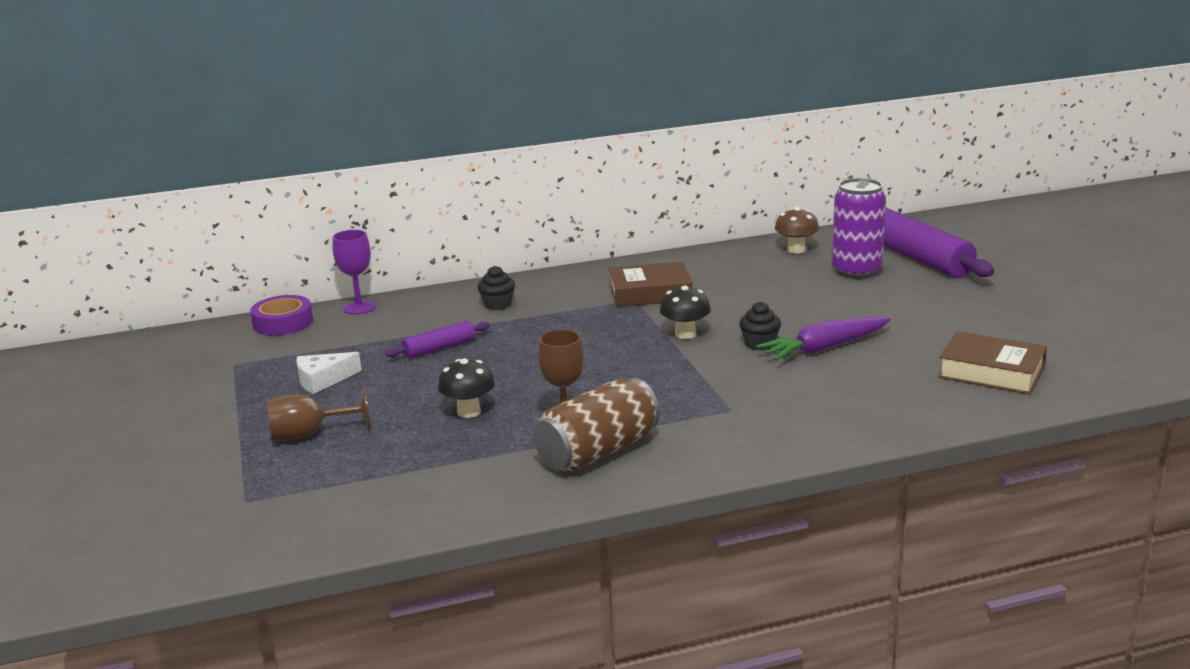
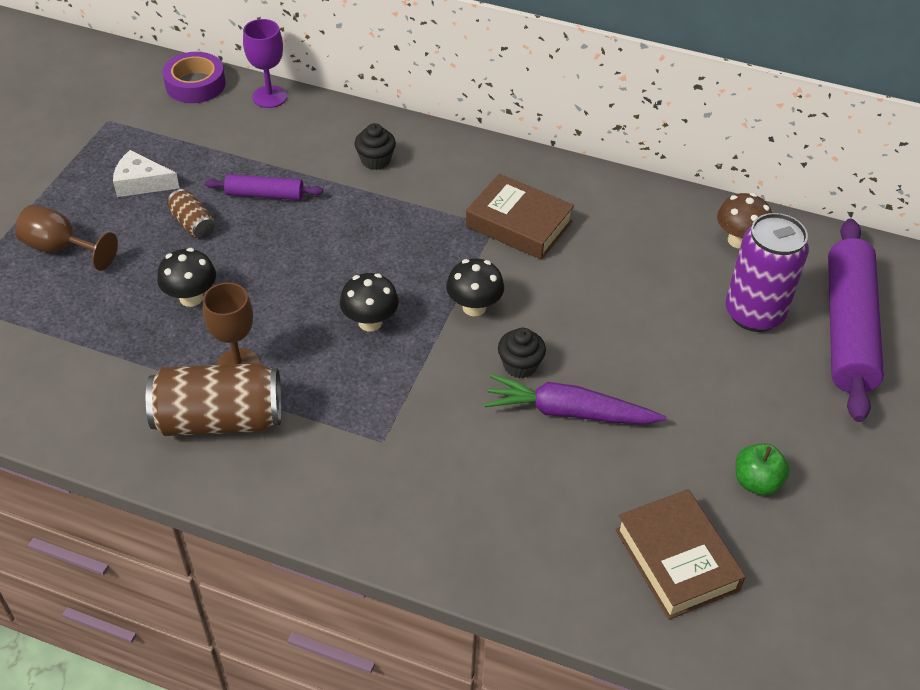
camera: 35 degrees right, 25 degrees up
(405, 381) = (193, 224): none -> brown can
(626, 368) = (370, 322): none -> black mushroom
(976, 327) = (756, 482): none -> green apple

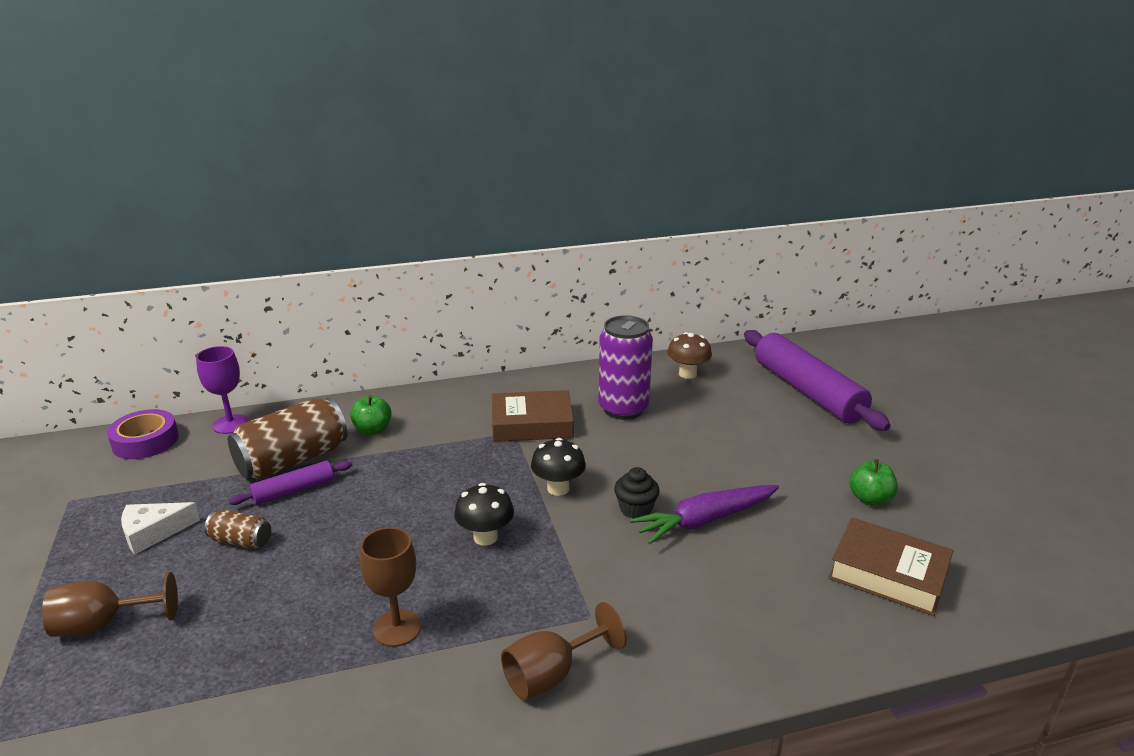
camera: 35 degrees left, 20 degrees down
(191, 297) = (295, 598): black mushroom -> none
(219, 420) = (424, 683): brown can -> brown can (293, 460)
(309, 469) = (552, 674): none -> brown goblet
(375, 160) = (372, 430): black cupcake -> green apple
(754, 313) = (746, 407): purple can -> purple can (623, 409)

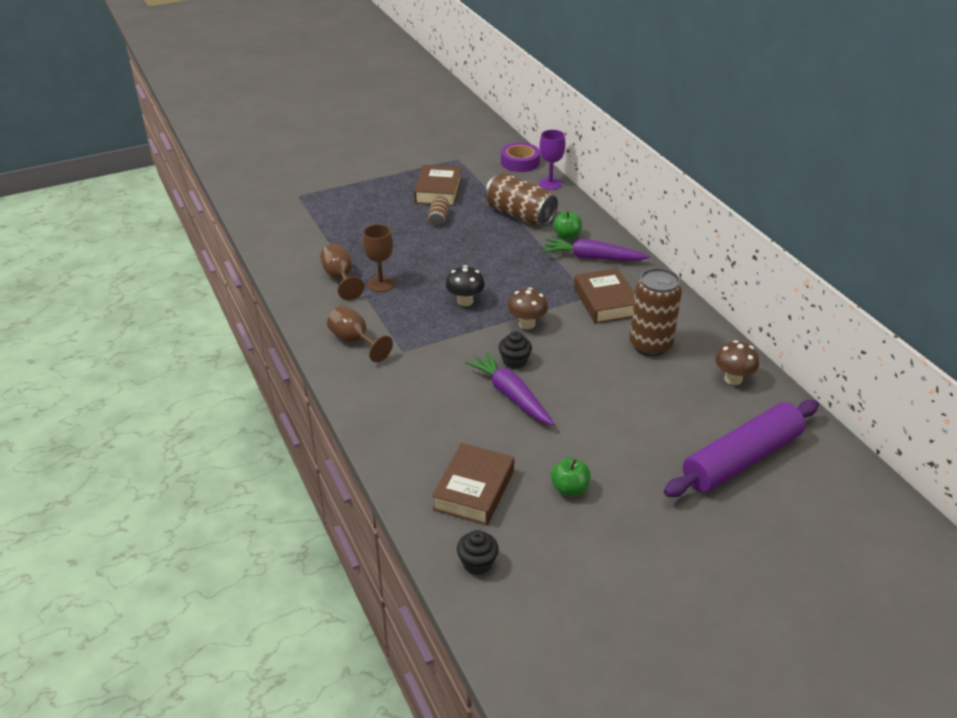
camera: 80 degrees right, 10 degrees up
(104, 624) = (369, 200): brown goblet -> brown goblet (340, 278)
(153, 532) = (438, 191): white cheese -> brown book
(294, 491) = (489, 223): purple rolling pin -> none
(434, 418) = (592, 258): none -> purple carrot
(558, 488) = (527, 324): black mushroom -> brown mushroom
(623, 409) = (650, 345): purple can -> brown can
(1013, 585) = (477, 563): none -> black cupcake

